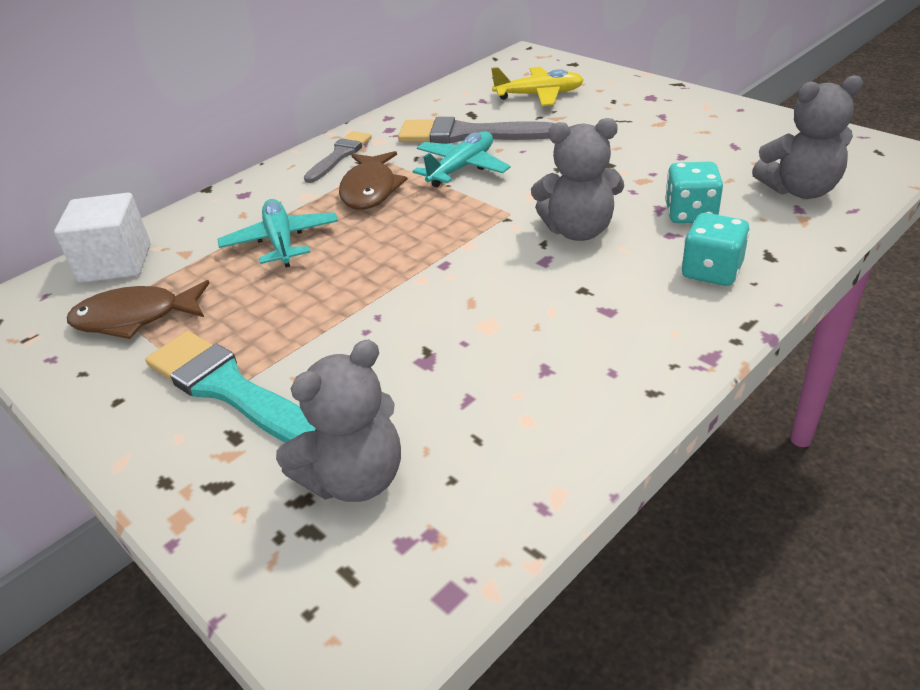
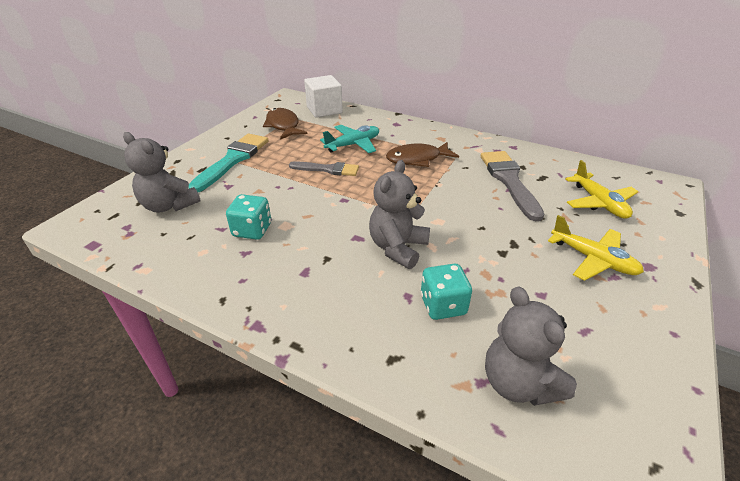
camera: 70 degrees right, 0 degrees up
(340, 155) = (453, 141): grey brush -> grey brush (328, 169)
(461, 168) = (460, 186): turquoise plane -> none
(578, 231) = (398, 248): grey teddy bear -> grey teddy bear turned 45 degrees clockwise
(634, 119) = (593, 259): none -> yellow plane
(711, 271) = (361, 322): turquoise dice -> turquoise dice (252, 230)

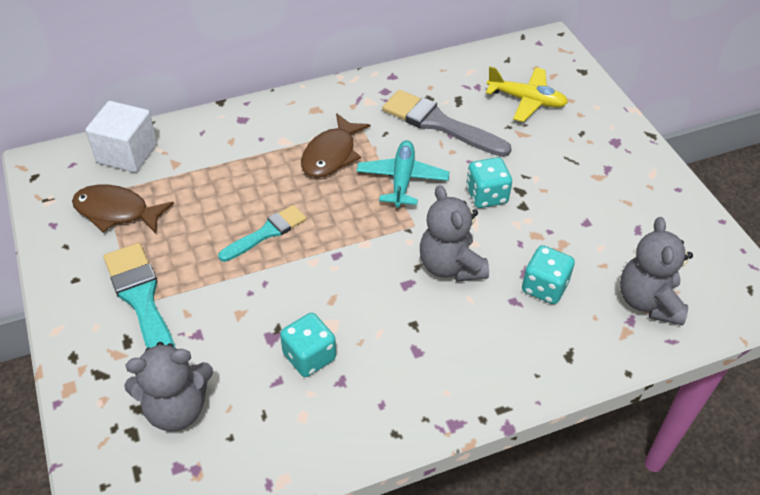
camera: 50 degrees left, 10 degrees up
(328, 169) = (266, 233): grey brush -> turquoise brush
(353, 145) = (242, 181): turquoise plane -> turquoise plane (402, 179)
(483, 231) = (486, 195): none -> turquoise dice
(518, 383) = (648, 301): grey teddy bear -> grey teddy bear turned 75 degrees clockwise
(593, 259) = (581, 163): yellow plane -> none

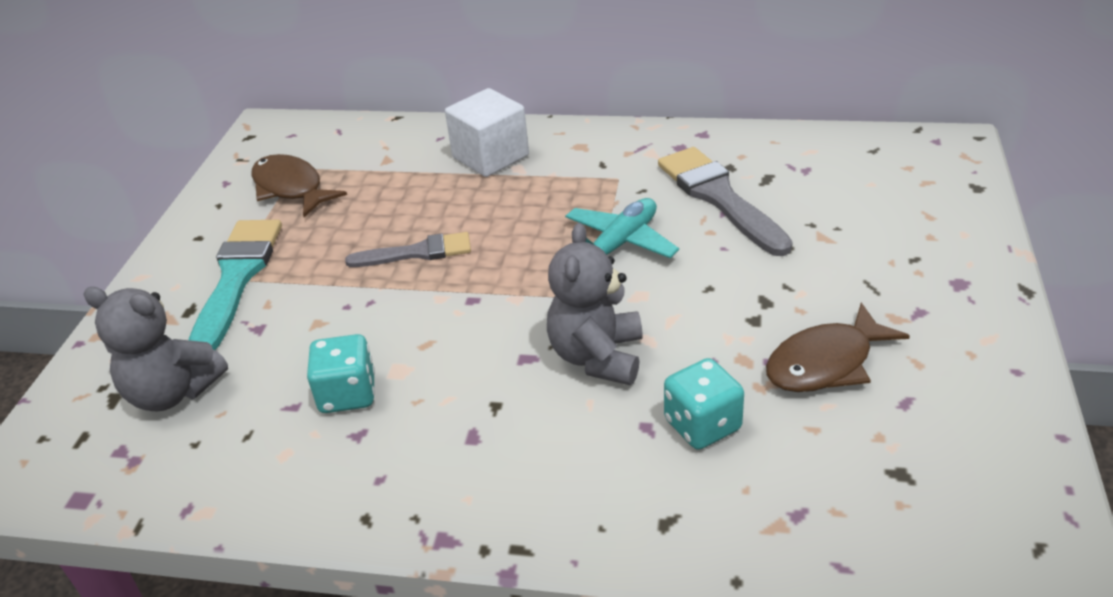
camera: 35 degrees right, 10 degrees down
(127, 153) = (349, 138): white cube -> white cube (490, 156)
(266, 233) = (417, 252): turquoise brush -> grey brush
(331, 154) = (558, 195): brown fish -> brown fish (825, 363)
(486, 195) = (713, 293): turquoise dice -> none
(526, 100) = (862, 201): yellow plane -> none
(648, 301) = (845, 500): grey teddy bear -> none

